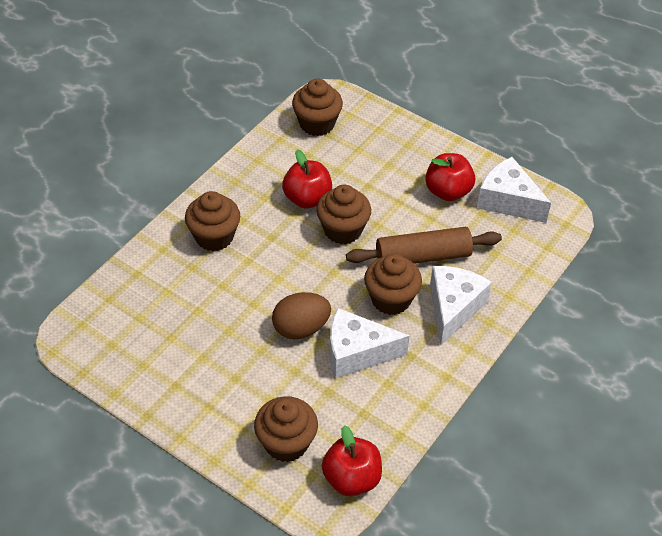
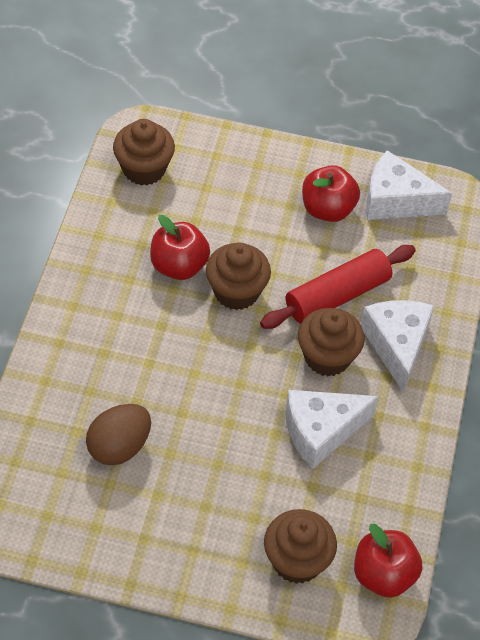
camera: 25 degrees left, 5 degrees up
(214, 237) = (97, 346): brown cupcake -> none
(301, 328) = (248, 424): brown egg -> brown egg (119, 447)
(423, 257) = (337, 296): brown rolling pin -> red rolling pin

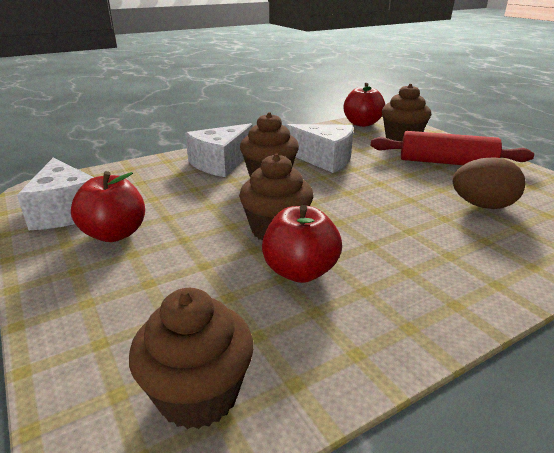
camera: 130 degrees left, 25 degrees down
(337, 296) = (210, 193): red rolling pin -> red rolling pin (446, 162)

